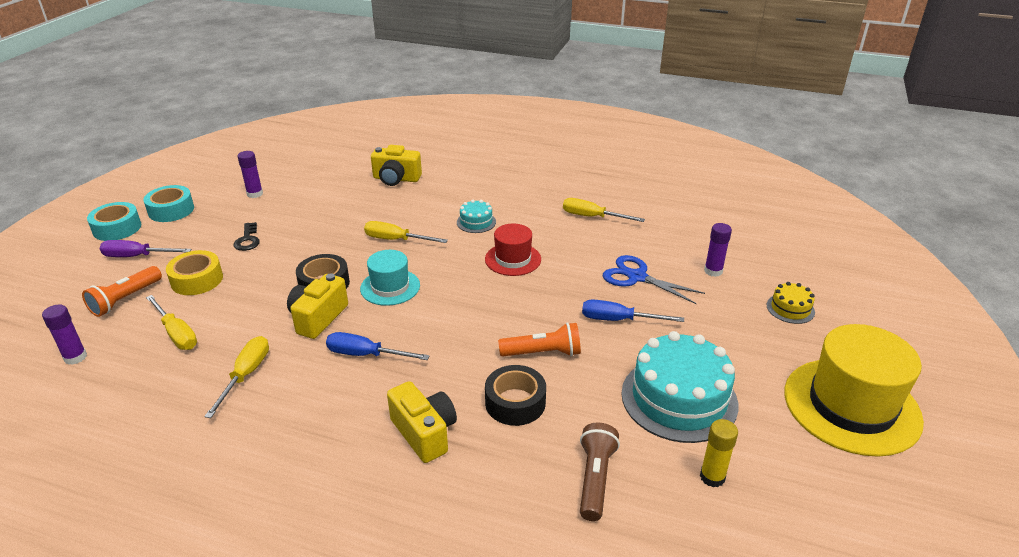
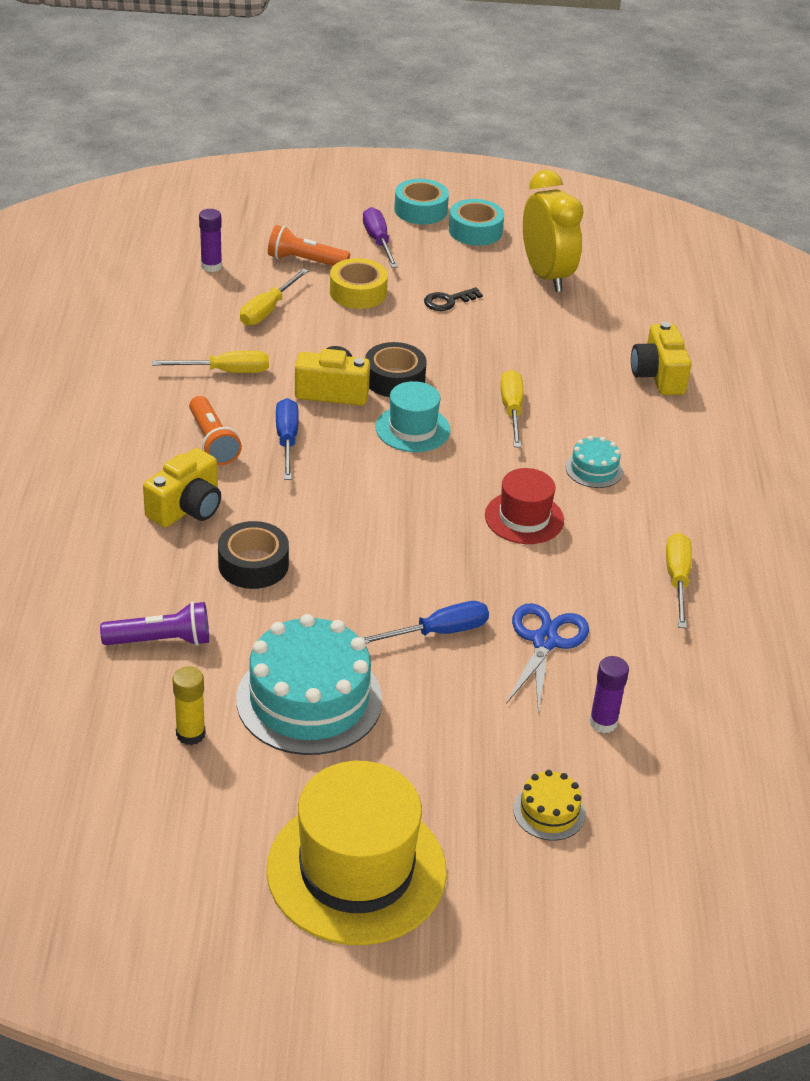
camera: 70 degrees right, 5 degrees up
(255, 194) = (546, 276): purple glue stick -> yellow clock
(543, 353) = (345, 573): orange flashlight -> orange flashlight (212, 441)
(595, 479) = (161, 641): brown flashlight -> purple flashlight
(618, 320) = (439, 632): blue screwdriver -> blue screwdriver turned 75 degrees clockwise

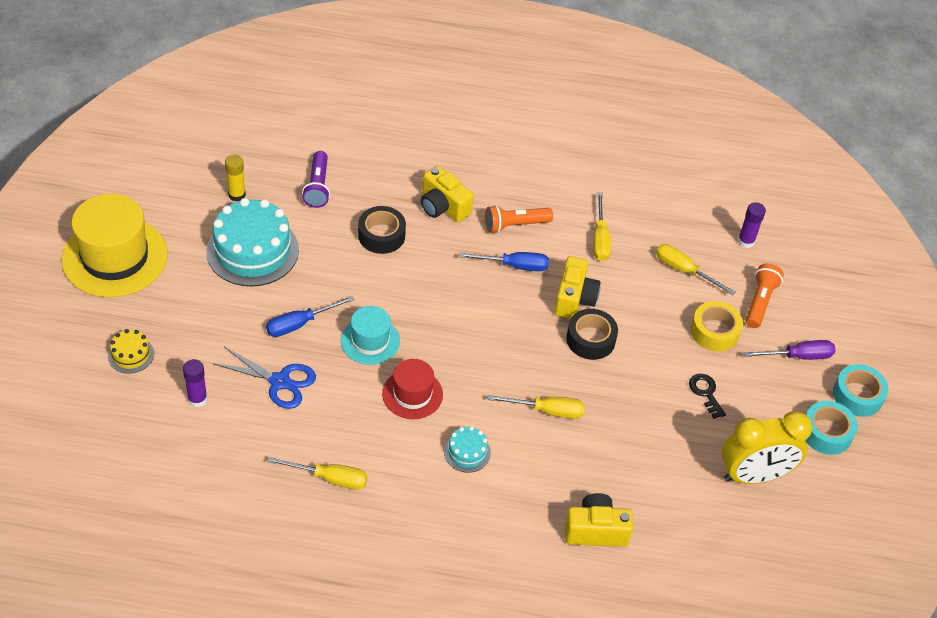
camera: 95 degrees right, 10 degrees up
(412, 429) = (525, 342): turquoise hat -> turquoise hat (370, 341)
(439, 632) = (300, 324): blue screwdriver -> blue screwdriver turned 75 degrees clockwise

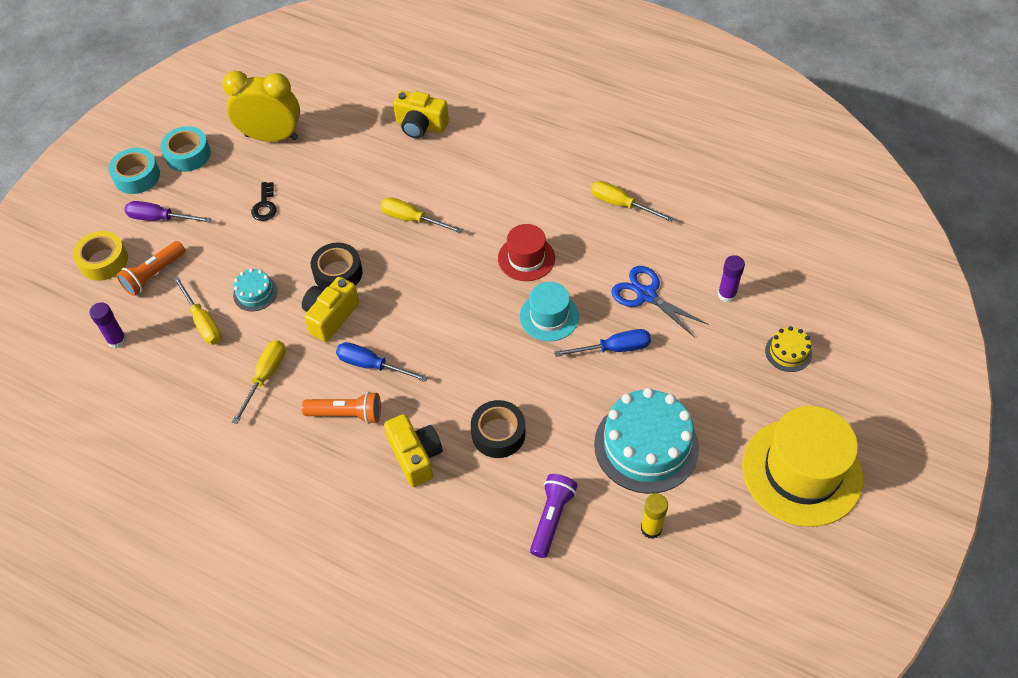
camera: 155 degrees left, 5 degrees up
(467, 452) = (497, 201): turquoise cake -> turquoise cake (255, 293)
(714, 332) = (218, 256): yellow tape -> yellow tape (103, 261)

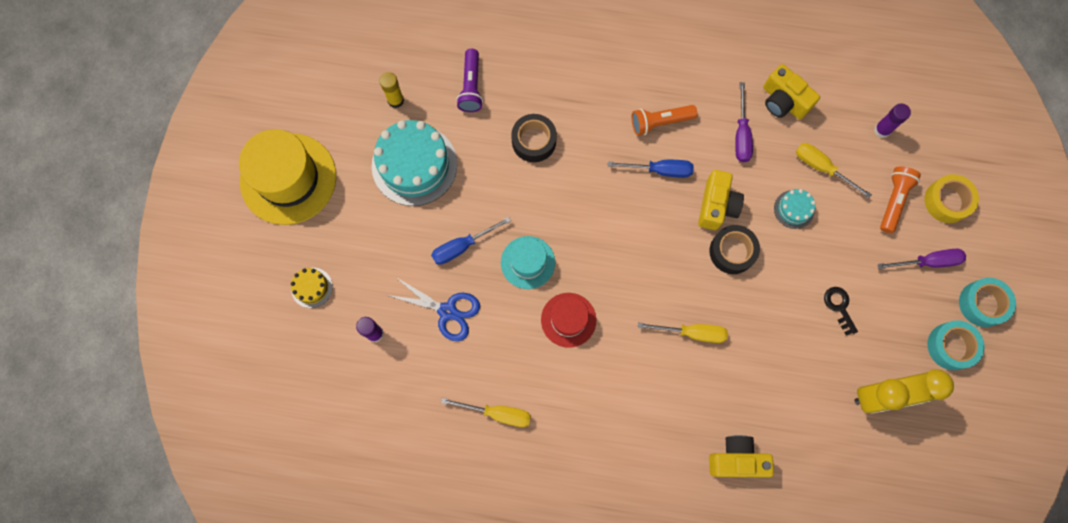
camera: 160 degrees right, 20 degrees up
(265, 377) = (741, 134): yellow screwdriver -> purple screwdriver
(415, 456) = (591, 104): yellow camera -> yellow camera (783, 101)

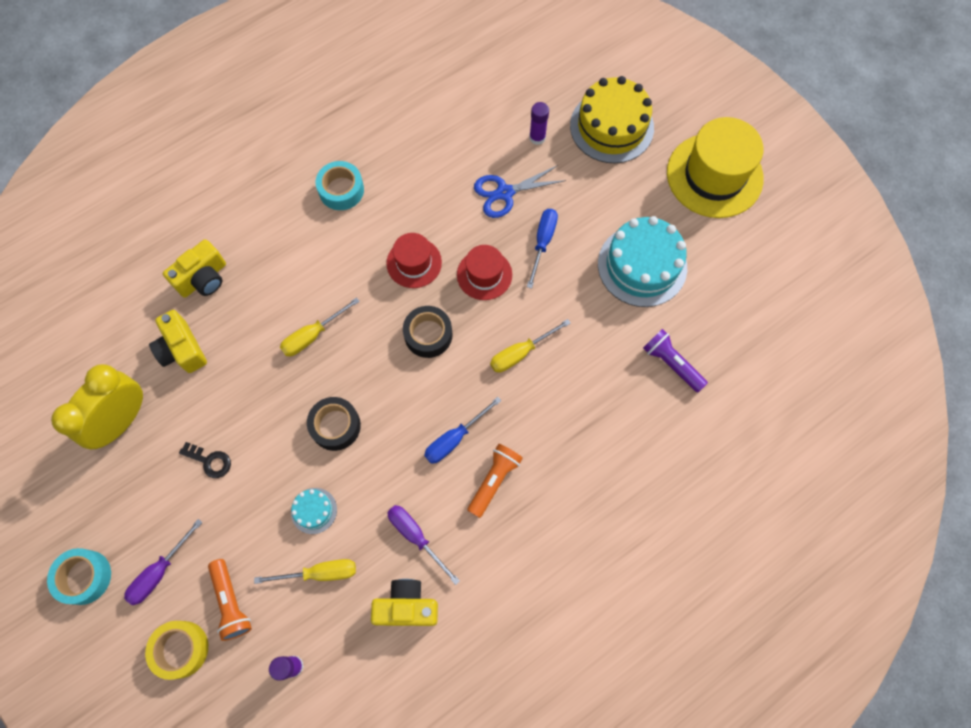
camera: 135 degrees right, 5 degrees down
(311, 287) = (611, 127): yellow cake -> yellow cake, size x2.14
(395, 100) = (712, 298): yellow glue stick -> none
(497, 413) = (402, 163): yellow screwdriver -> yellow screwdriver (520, 353)
(528, 262) = (484, 274): turquoise hat -> red hat
(534, 141) = (576, 367): black tape -> black tape (428, 335)
(716, 206) = (381, 452): yellow camera -> yellow camera (182, 349)
(951, 346) = (89, 513): turquoise tape -> turquoise tape (341, 190)

